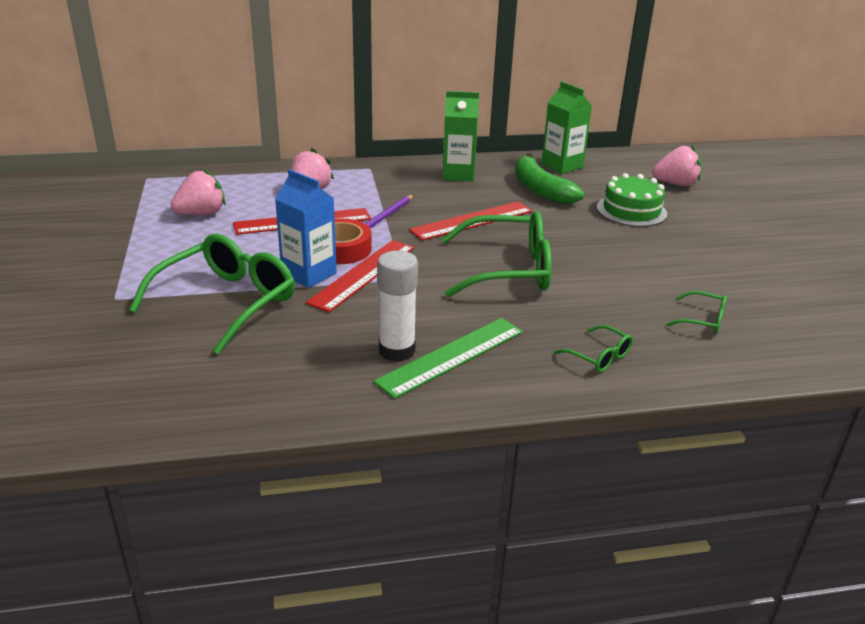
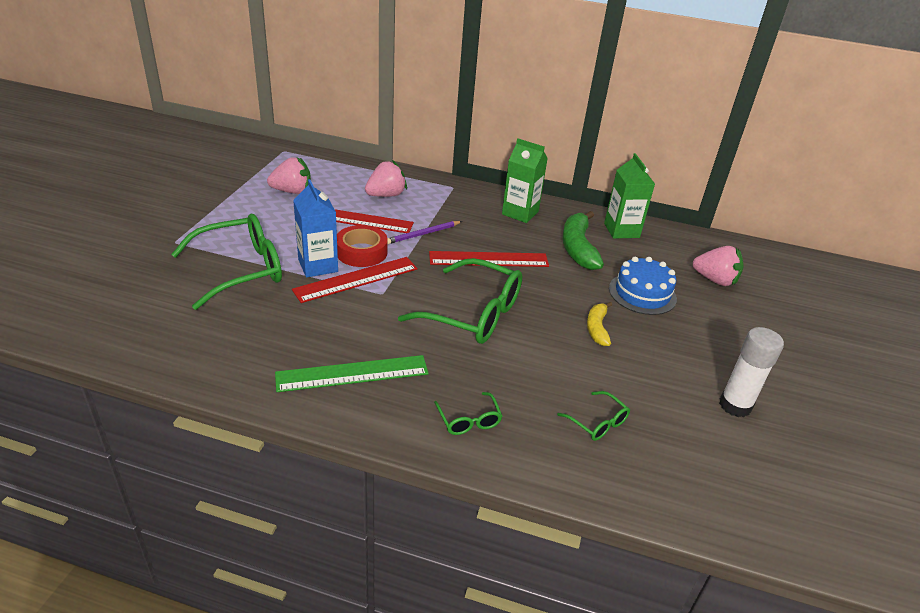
camera: 25 degrees right, 5 degrees up
(397, 351) = (317, 353): white glue stick -> white glue stick (735, 405)
(625, 248) = (597, 328): none -> yellow banana
(631, 210) = (642, 293): green cake -> blue cake

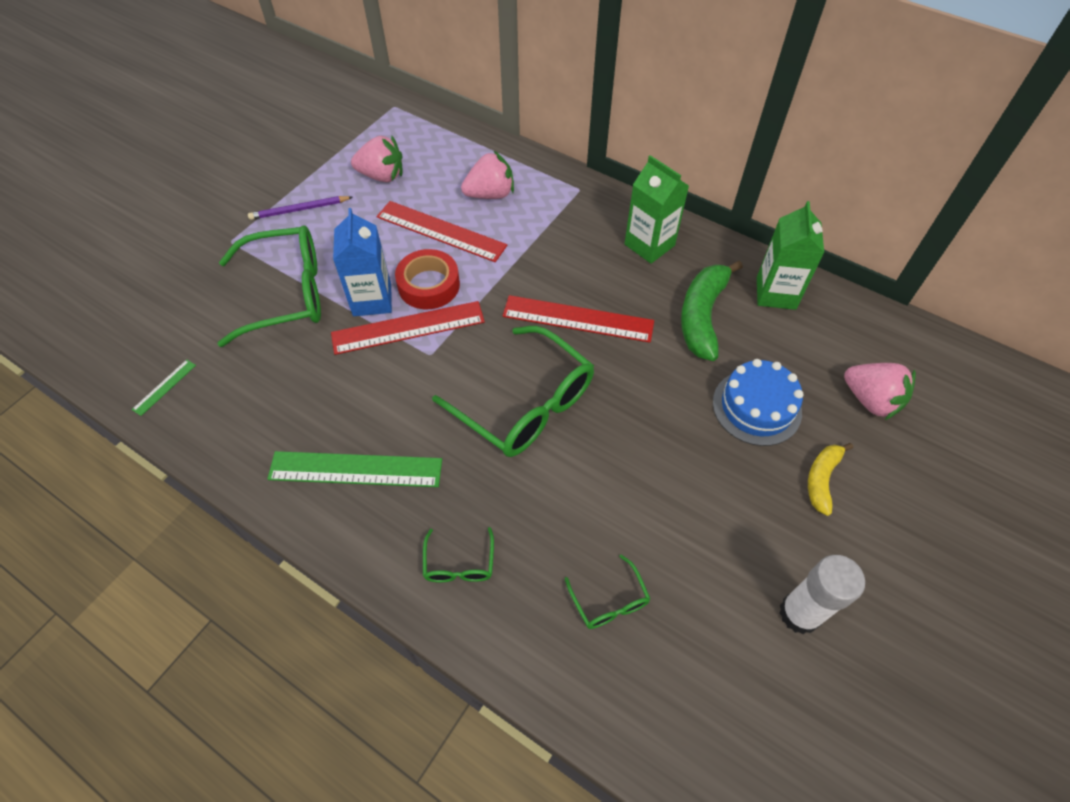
camera: 20 degrees right, 20 degrees up
(150, 343) = (164, 387): none -> green ruler
(423, 234) = (512, 266): purple pencil -> purple pencil (299, 210)
(597, 328) = (671, 454): yellow banana -> yellow banana (822, 479)

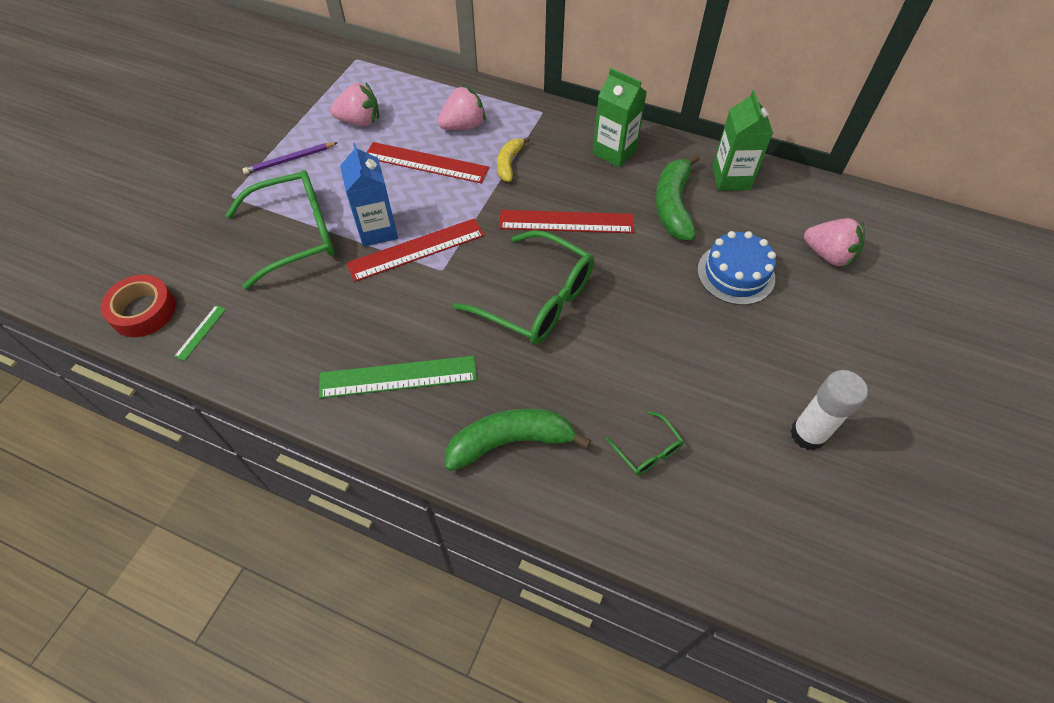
camera: 10 degrees left, 0 degrees up
(429, 285) = (426, 210): red tape -> red tape (143, 311)
(459, 564) = (510, 442): green glasses -> green banana
(822, 479) = (802, 324): yellow banana -> yellow banana (509, 163)

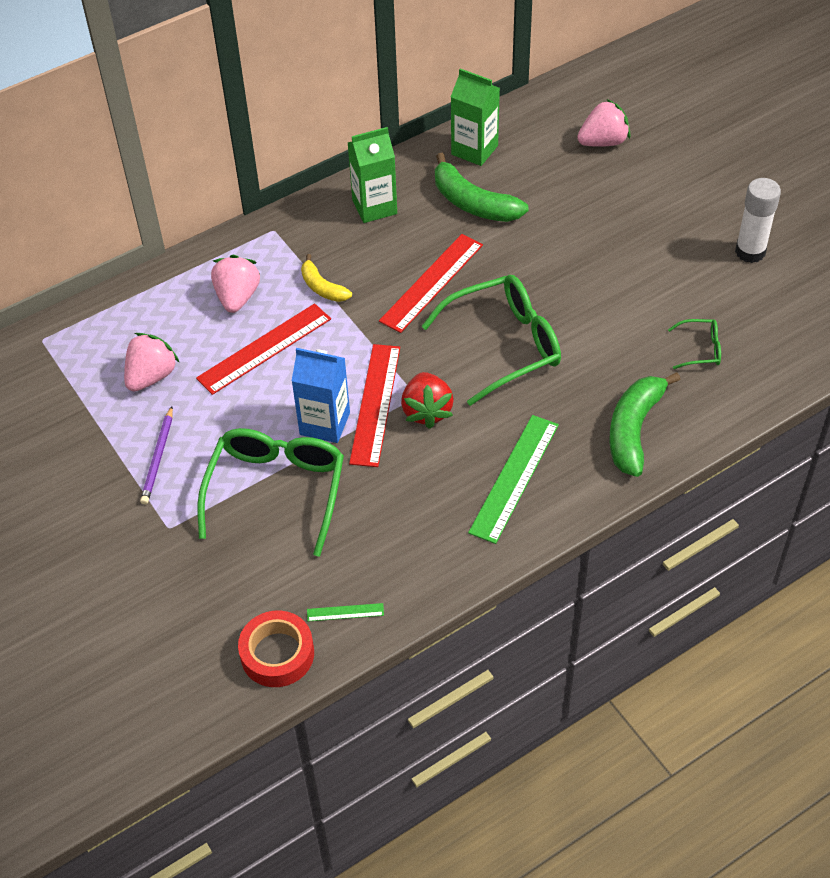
camera: 55 degrees left, 5 degrees down
(200, 332) = (345, 612): green ruler -> green ruler turned 60 degrees counterclockwise
(431, 284) = (426, 411): none -> red strawberry
(736, 274) = (578, 206): blue cake -> none

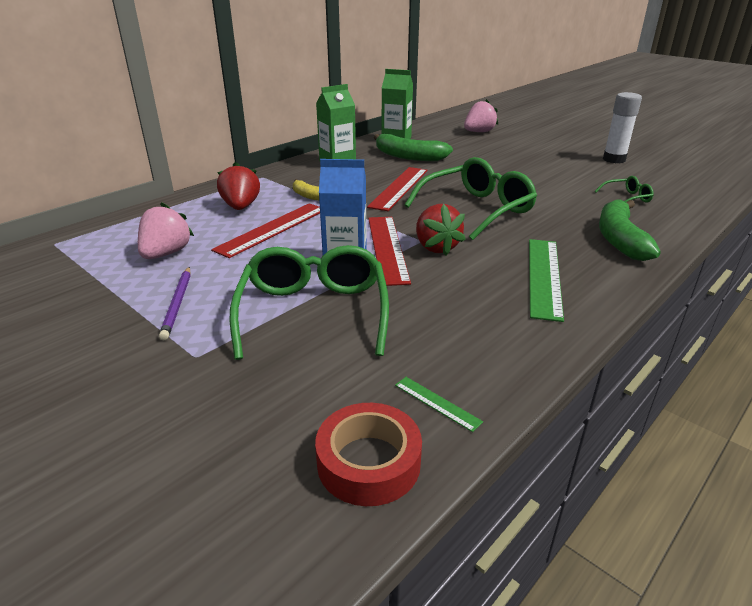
camera: 15 degrees left, 20 degrees down
(237, 297) = (241, 207): pink strawberry -> red strawberry
(345, 612) = (437, 403): green ruler -> green ruler turned 60 degrees clockwise

